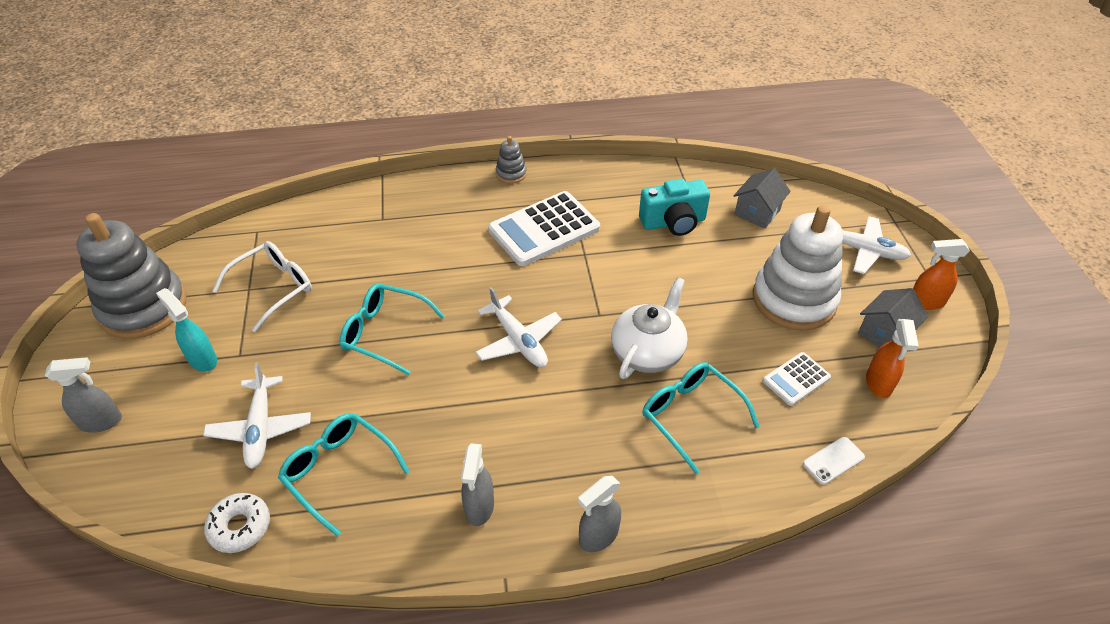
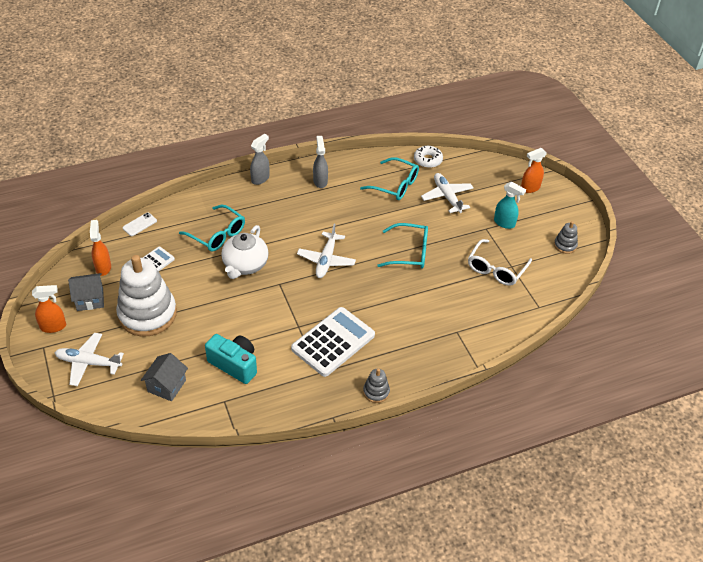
camera: 165 degrees right, 0 degrees up
(102, 422) = (529, 188): grey spray bottle -> orange spray bottle
(143, 307) = (565, 245): grey stacking toy -> grey stacking toy, size x0.43
(518, 341) = (326, 260): white plane -> white plane turned 120 degrees counterclockwise
(673, 222) = (234, 364): turquoise camera -> turquoise camera turned 60 degrees clockwise
(885, 333) = (90, 299): grey house -> grey house turned 45 degrees clockwise

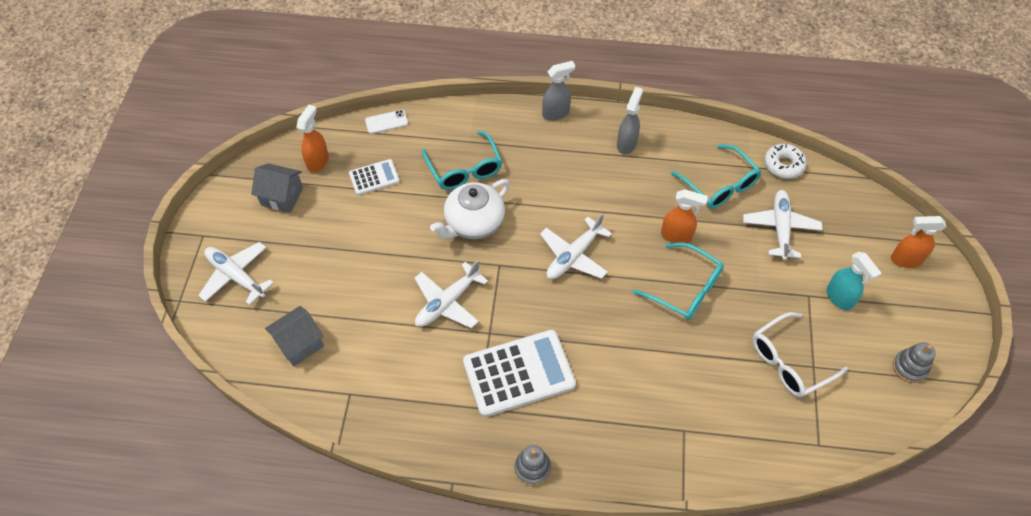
camera: 30 degrees right, 10 degrees up
(53, 327) = (227, 215): orange spray bottle -> orange spray bottle (676, 236)
(147, 314) = (331, 241): white stacking toy -> none
(234, 364) = (388, 351): turquoise camera -> none
(258, 319) = (447, 302): none -> white plane

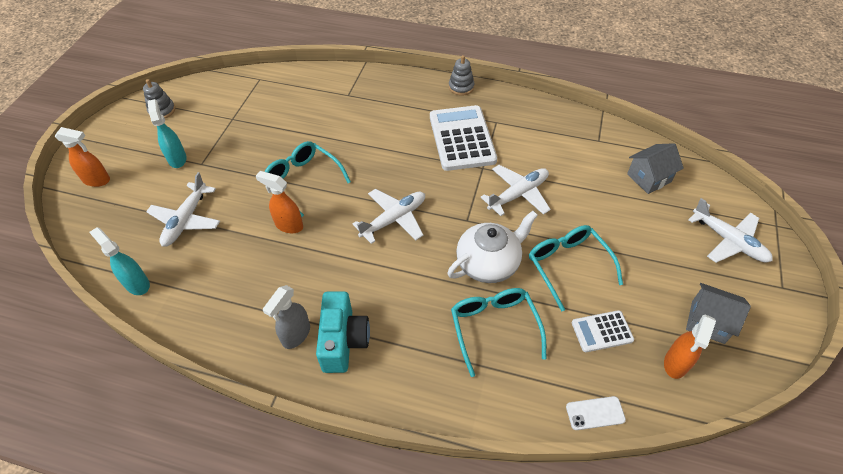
camera: 170 degrees left, 5 degrees down
(519, 373) = (462, 138): white calculator -> white calculator turned 90 degrees clockwise
(556, 113) = (368, 393): grey spray bottle -> none
(586, 144) = (343, 341): none -> turquoise camera
(720, 185) = (218, 270): turquoise glasses -> turquoise glasses (568, 266)
(783, 165) = (137, 284): white donut -> turquoise spray bottle
(789, 362) = (248, 123): white glasses -> none

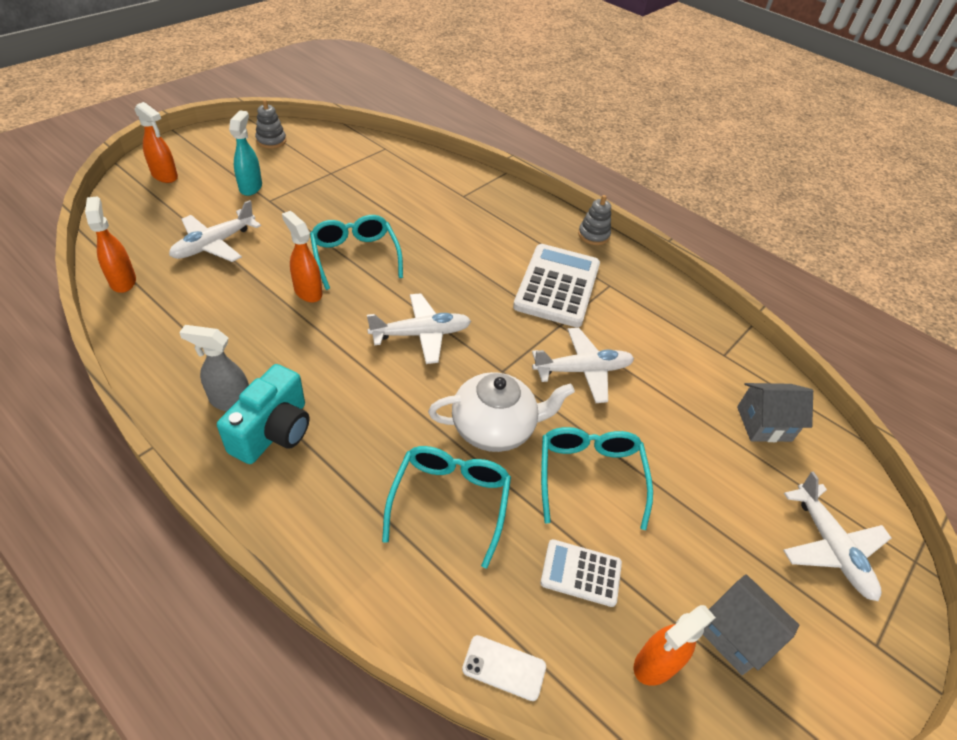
camera: 20 degrees right, 5 degrees down
(137, 284) = (123, 281): turquoise spray bottle -> orange spray bottle
(296, 335) = (230, 401): grey spray bottle -> grey spray bottle turned 45 degrees clockwise

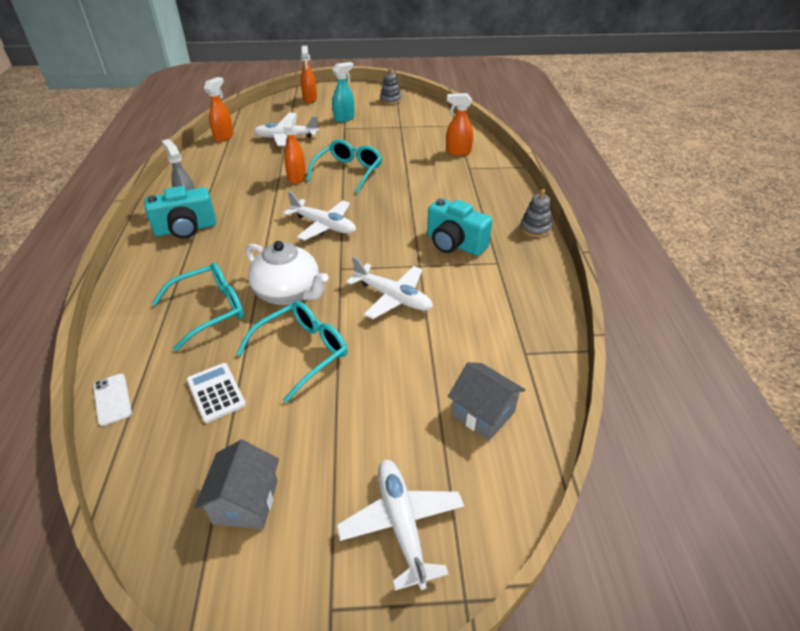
camera: 50 degrees right, 5 degrees down
(557, 286) = (454, 244): white calculator -> turquoise camera
(655, 664) = (177, 469): orange spray bottle -> orange spray bottle (458, 152)
(830, 547) = (401, 524): white plane -> white plane turned 135 degrees clockwise

